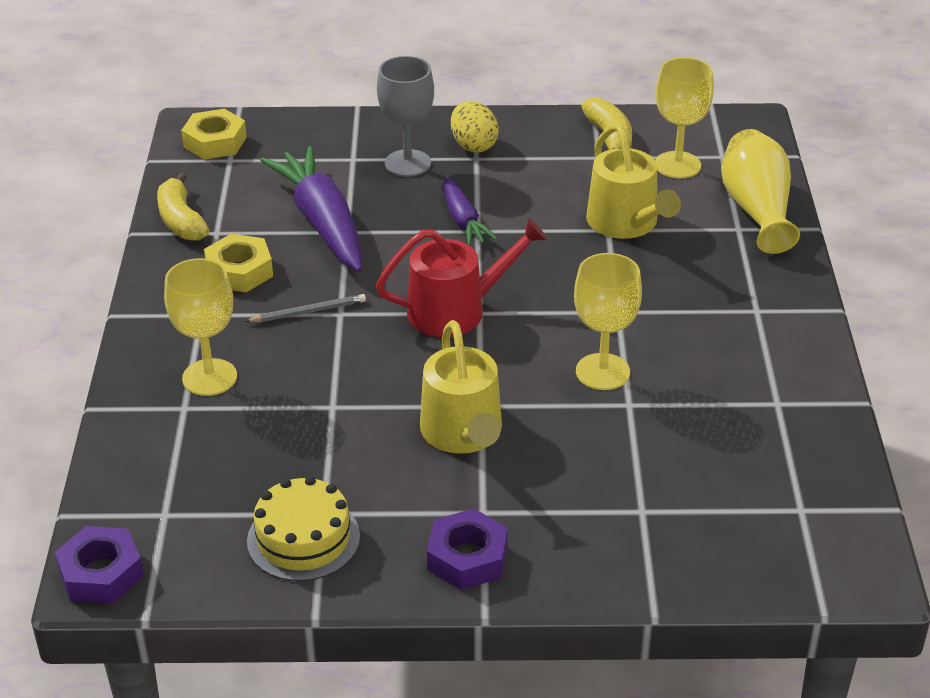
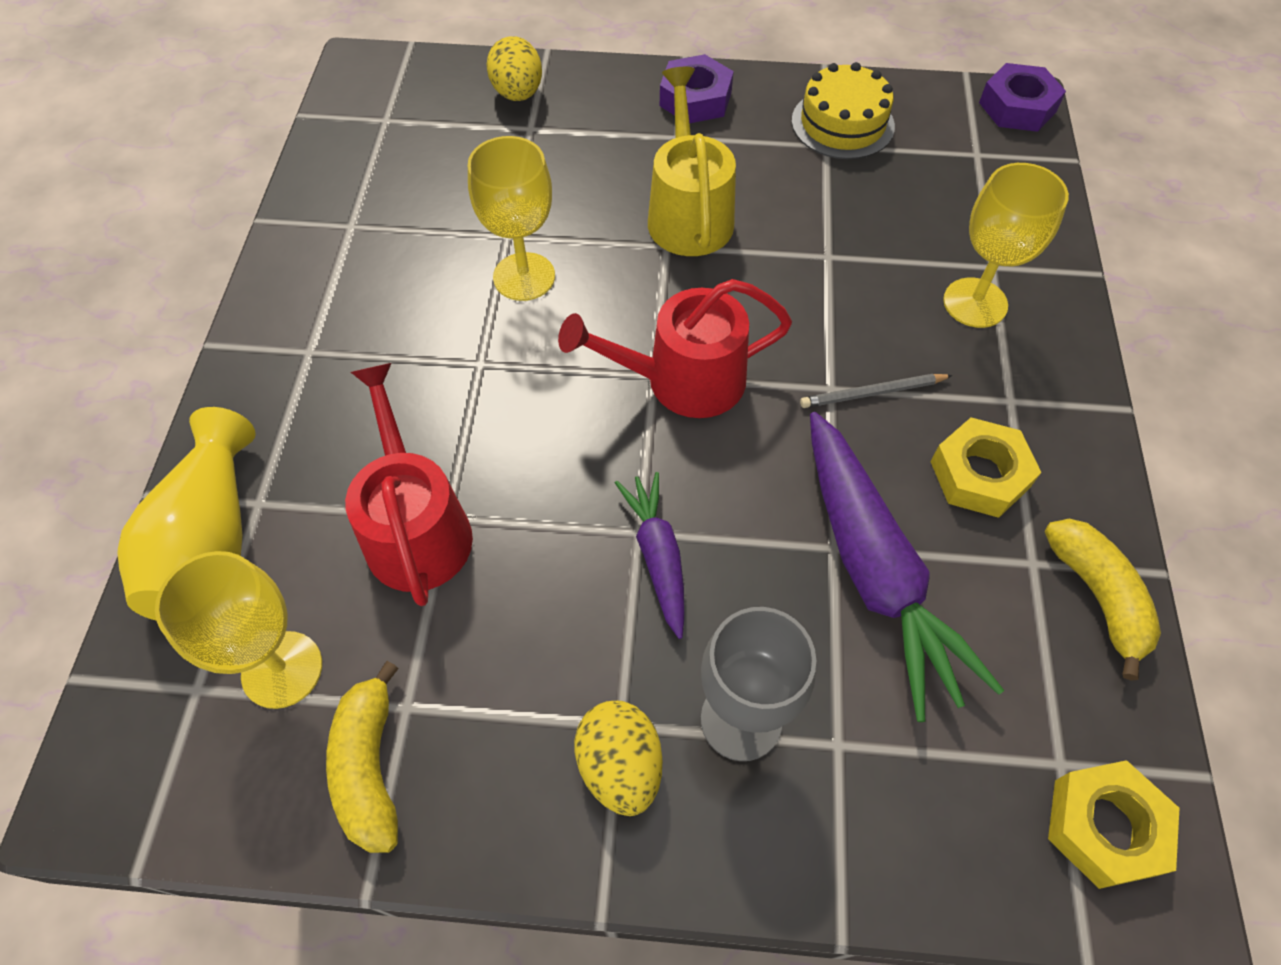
camera: 175 degrees left, 20 degrees up
(626, 223) = (416, 528): yellow watering can -> red watering can
(669, 550) = (518, 94): none -> yellow egg

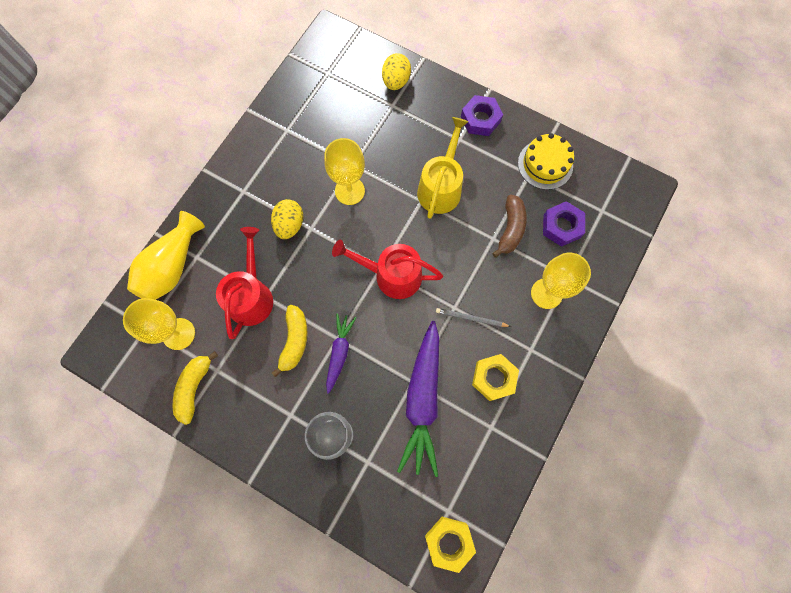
camera: 25 degrees right, 15 degrees up
(620, 766) = (283, 430): yellow egg -> yellow egg (290, 225)
(848, 231) = (510, 229): none -> brown banana
(1017, 107) = (642, 190): purple nut -> purple nut (561, 226)
(1097, 596) = (508, 454): yellow banana -> yellow banana (294, 341)

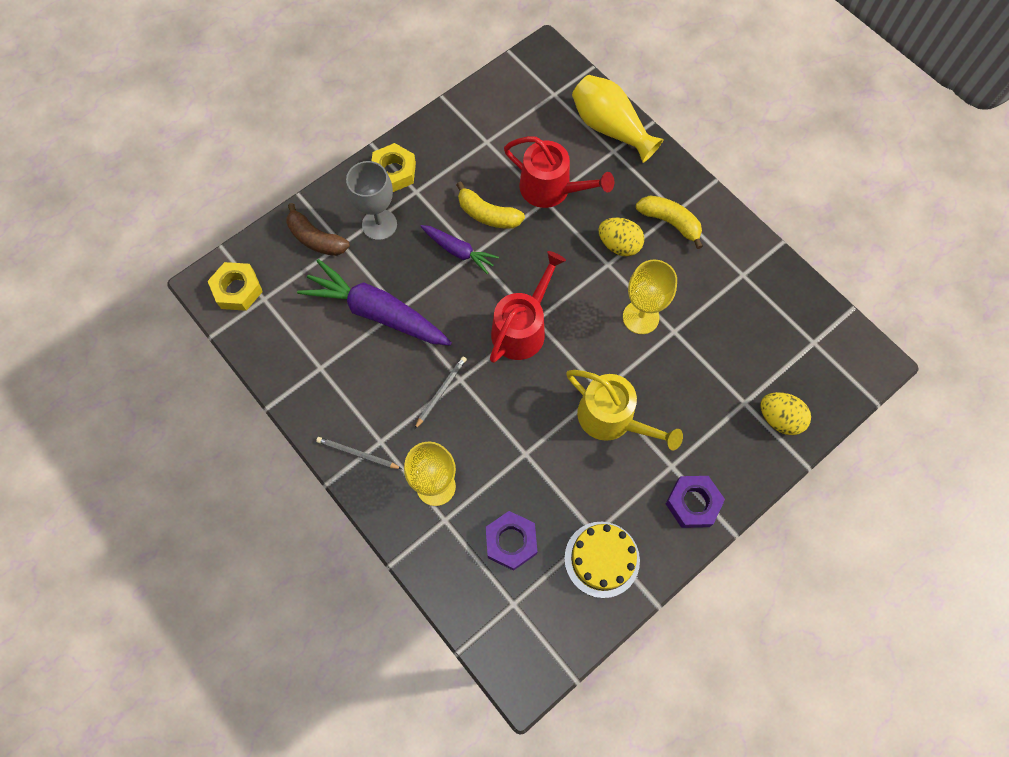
camera: 110 degrees right, 5 degrees down
(178, 334) = (536, 119): yellow goblet -> none
(194, 387) = (477, 120): yellow banana -> yellow banana (670, 222)
(494, 378) = (367, 390): yellow nut -> yellow nut (394, 172)
(510, 229) = (530, 478): brown banana -> brown banana (316, 239)
(549, 363) = (357, 454): none -> grey pencil

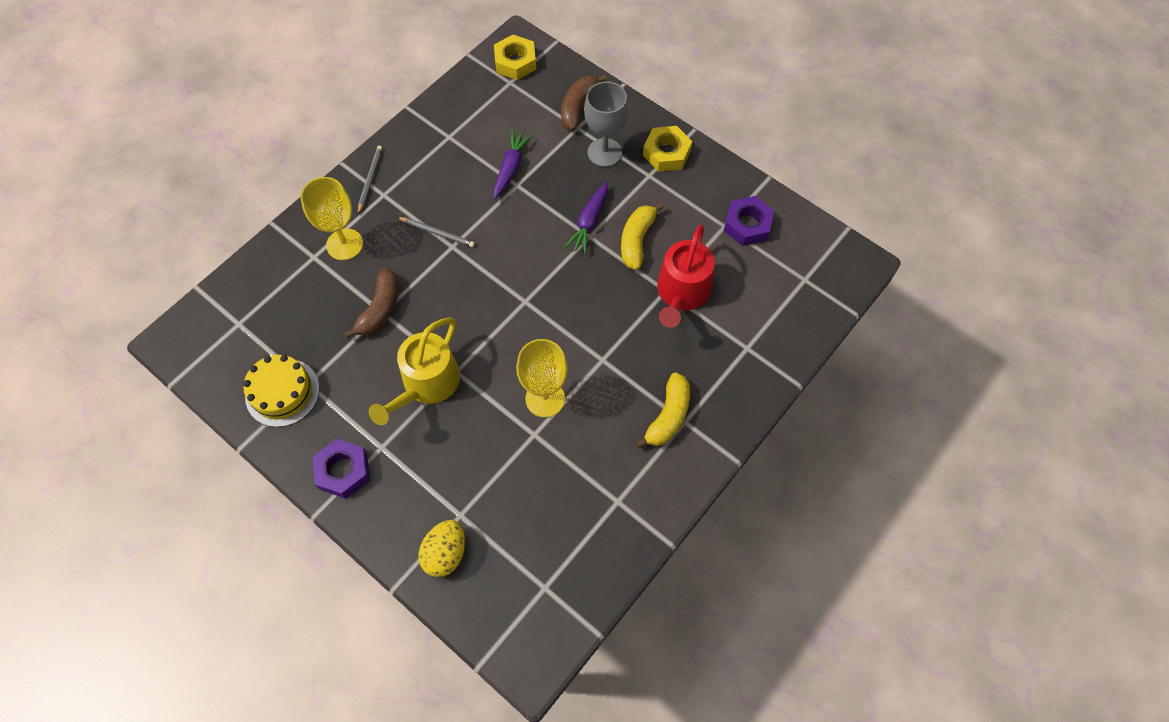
camera: 80 degrees right, 5 degrees down
(377, 312) = (510, 168): purple carrot -> purple carrot, size x0.54
(511, 542) = (296, 313): purple nut -> purple nut (747, 225)
(521, 456) = (380, 309): none -> brown banana
(522, 328) = (514, 290): red watering can -> none
(610, 128) = (776, 341): yellow vase -> none
(619, 245) = (628, 367): yellow egg -> none

